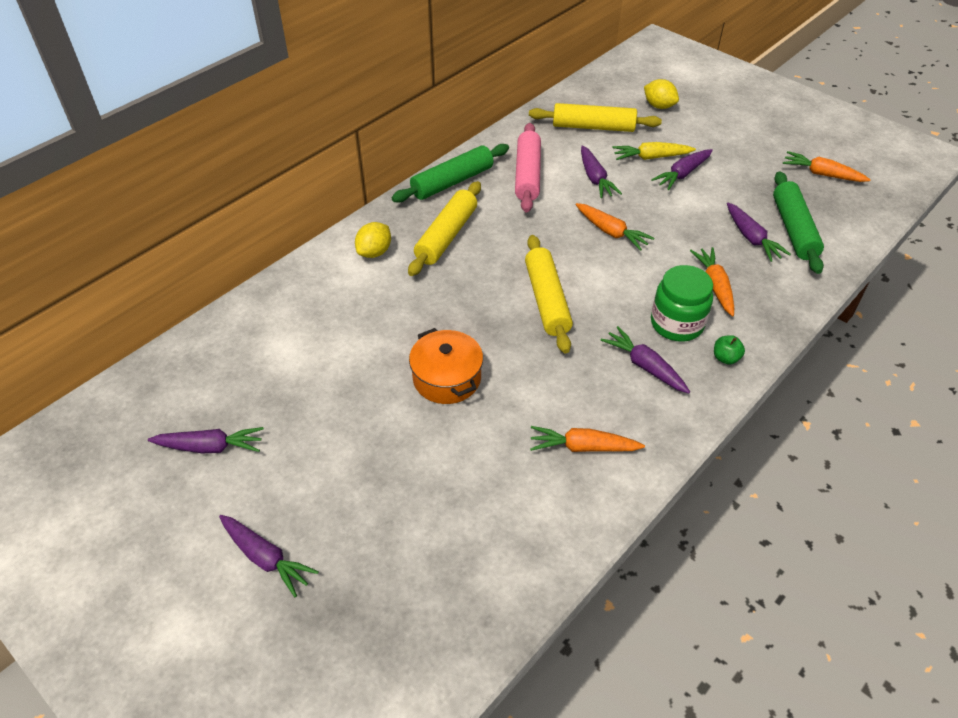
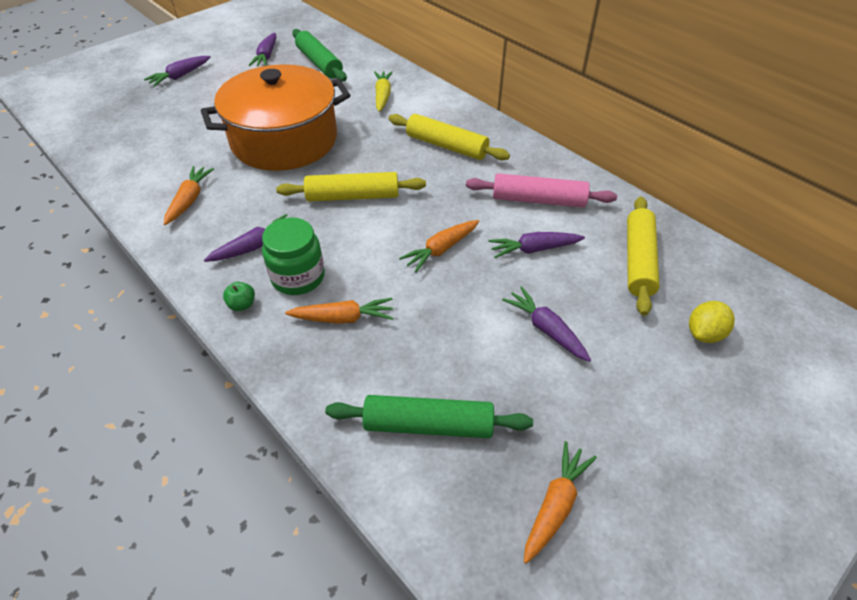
camera: 95 degrees right, 0 degrees up
(374, 252) = (430, 110): yellow lemon -> none
(447, 378) = (284, 140): orange pot -> orange pot, size x2.05
(452, 182) = (525, 152): green rolling pin -> green rolling pin (319, 63)
(651, 157) = (579, 304): yellow carrot -> yellow carrot (382, 96)
(751, 238) = (416, 372): purple carrot -> none

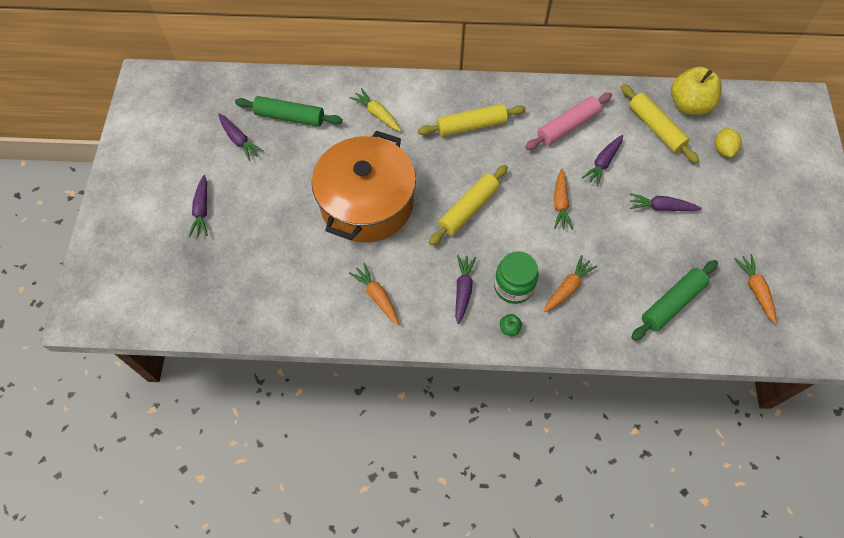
camera: 45 degrees left, 15 degrees up
(711, 267) = (689, 105): none -> yellow apple

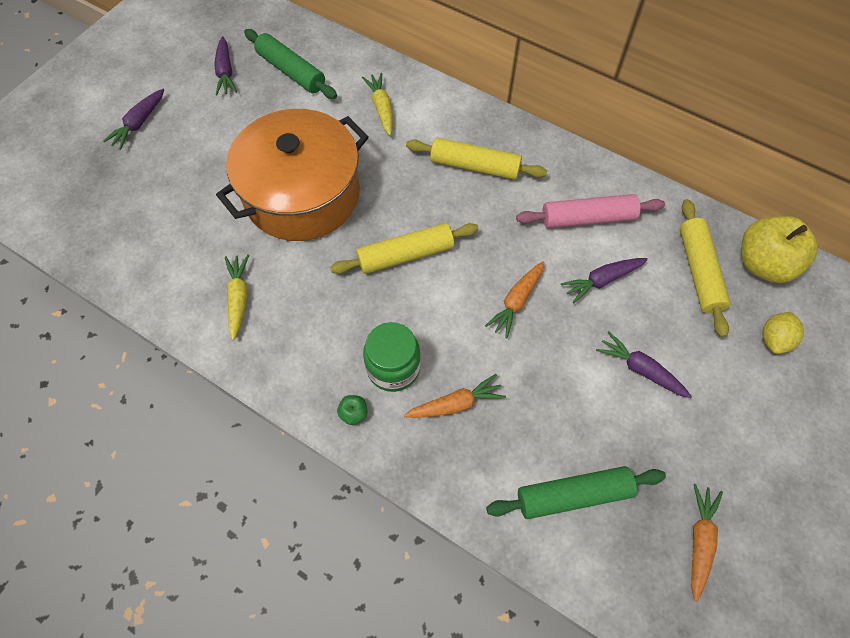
camera: 30 degrees right, 0 degrees up
(377, 296) = (238, 298): orange carrot -> yellow carrot
(463, 290) = (334, 341): purple carrot -> none

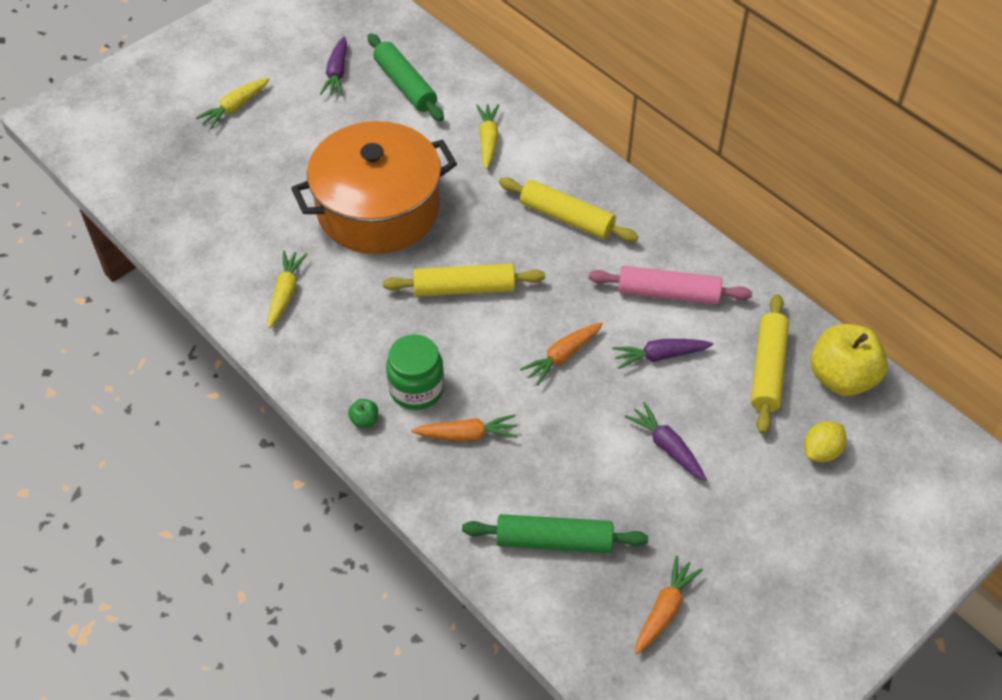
camera: 15 degrees right, 10 degrees down
(139, 123) = (235, 107): purple carrot -> yellow carrot

